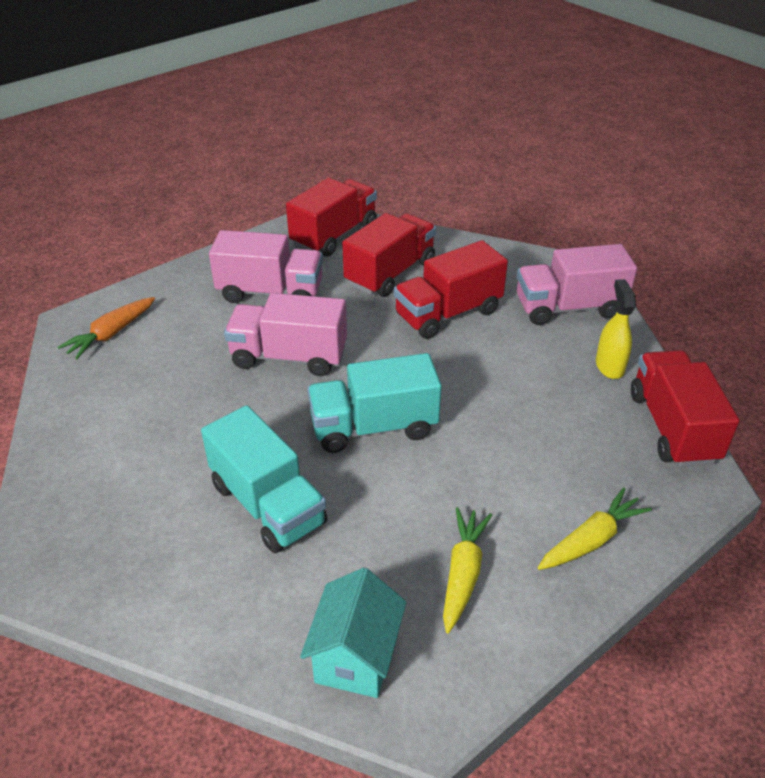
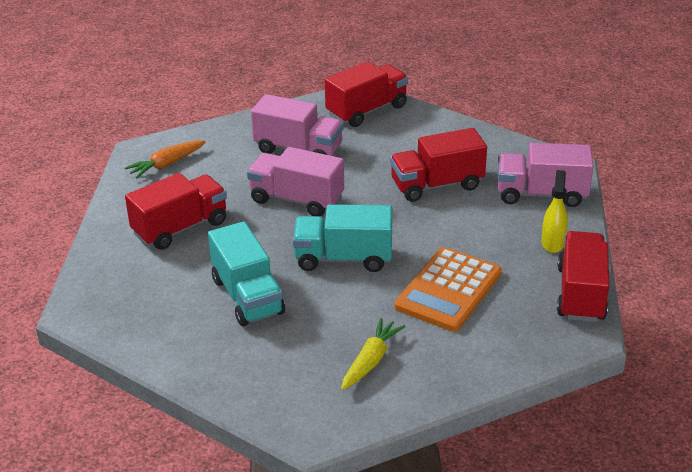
camera: 15 degrees right, 5 degrees down
(355, 657) = (276, 395): turquoise house -> none
(390, 273) = (402, 147): red truck -> red truck (180, 228)
(518, 450) = (448, 290): none -> orange calculator
(591, 540) = (475, 356): yellow carrot -> none

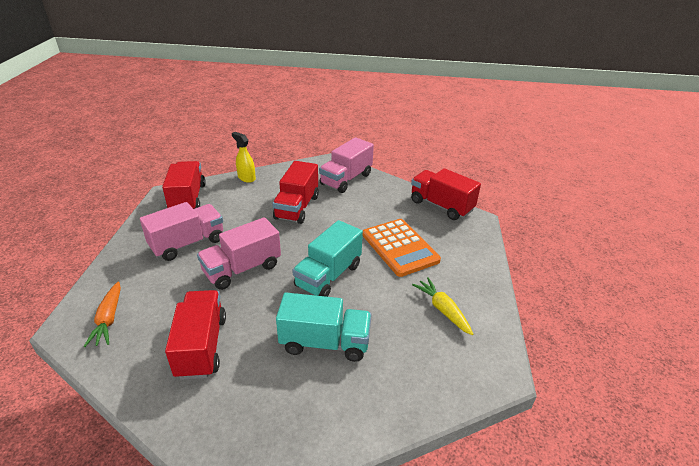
camera: 60 degrees left, 0 degrees up
(553, 243) = (391, 195): yellow spray bottle -> yellow spray bottle (246, 178)

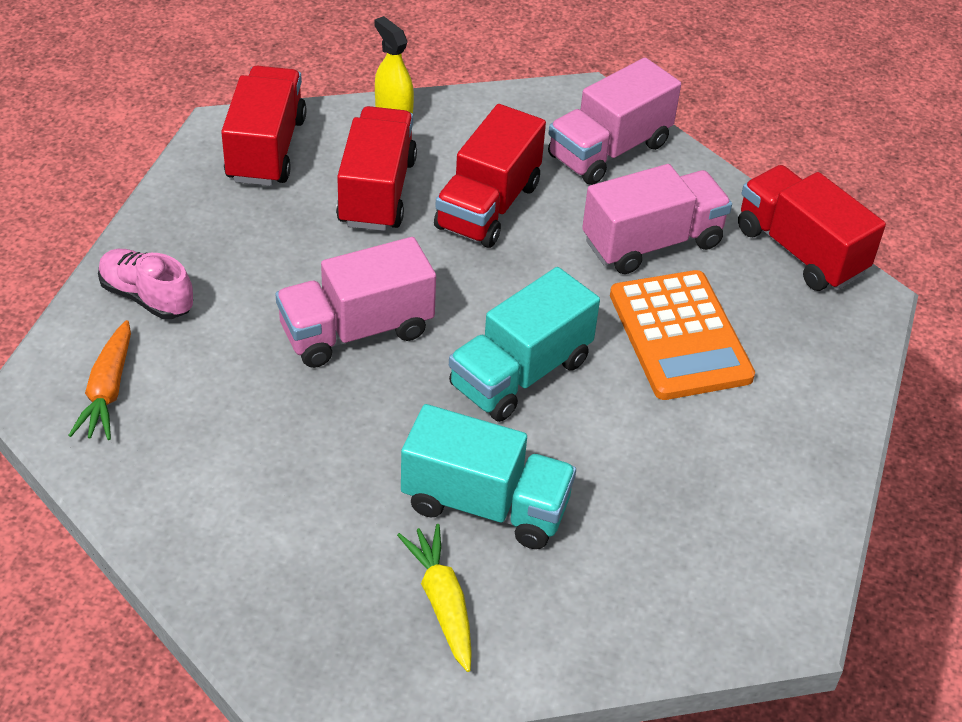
camera: 10 degrees right, 10 degrees up
(130, 270) = (147, 297): none -> pink shoe
(188, 243) = (258, 257): pink truck -> pink truck (652, 243)
(201, 346) = (266, 471): red truck -> red truck (377, 192)
(443, 310) = (724, 483): yellow carrot -> yellow carrot (442, 603)

